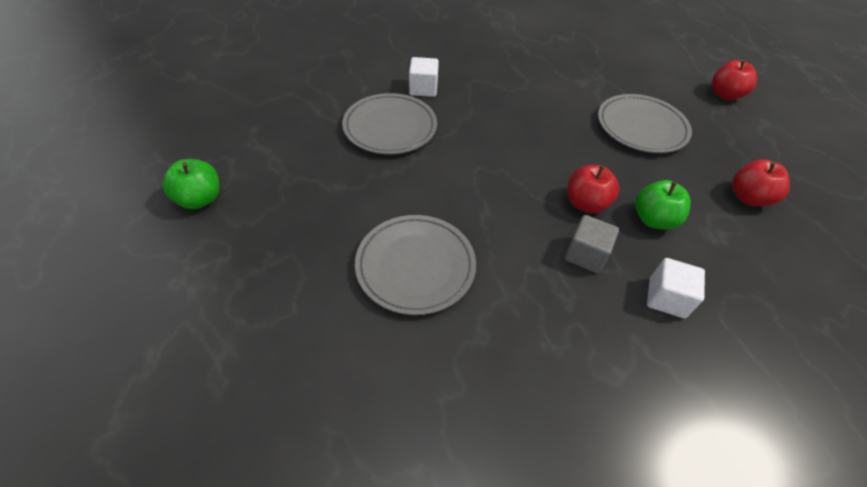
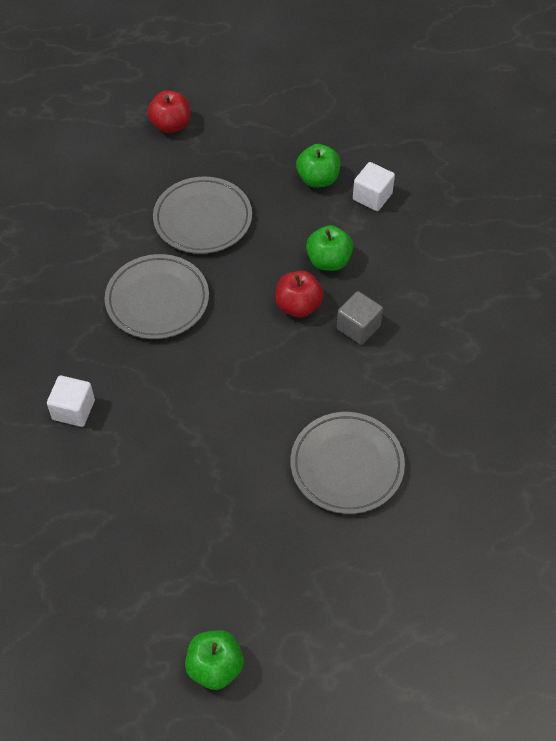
camera: 75 degrees left, 5 degrees up
(390, 127) = (140, 458): grey plate -> grey plate (157, 300)
(666, 298) = (411, 286): white cube -> white cube (372, 197)
(748, 198) = (318, 179): red apple -> green apple

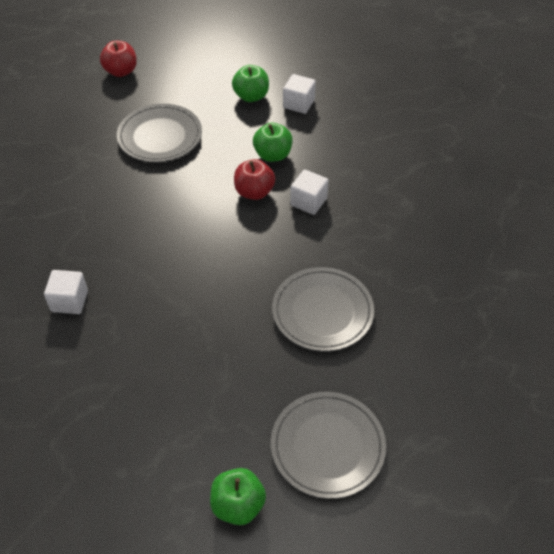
camera: 10 degrees left, 5 degrees down
(157, 300) = (131, 203): grey plate -> grey plate (327, 446)
(358, 327) = (308, 202): grey cube -> white cube

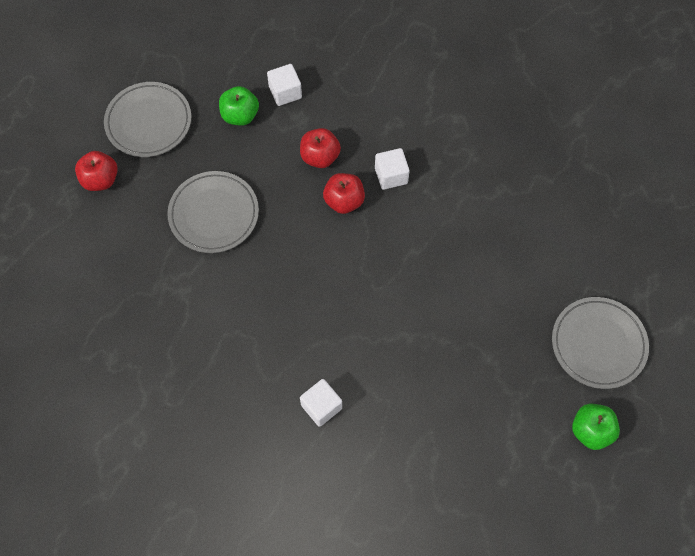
camera: 45 degrees left, 15 degrees up
(273, 155) = (320, 157): green apple -> red apple
(322, 312) = (495, 255): grey plate -> grey plate (149, 122)

